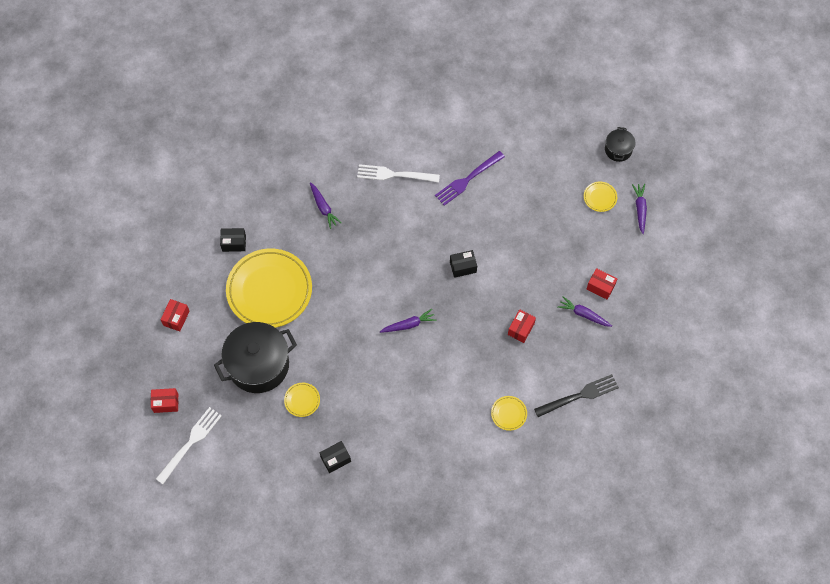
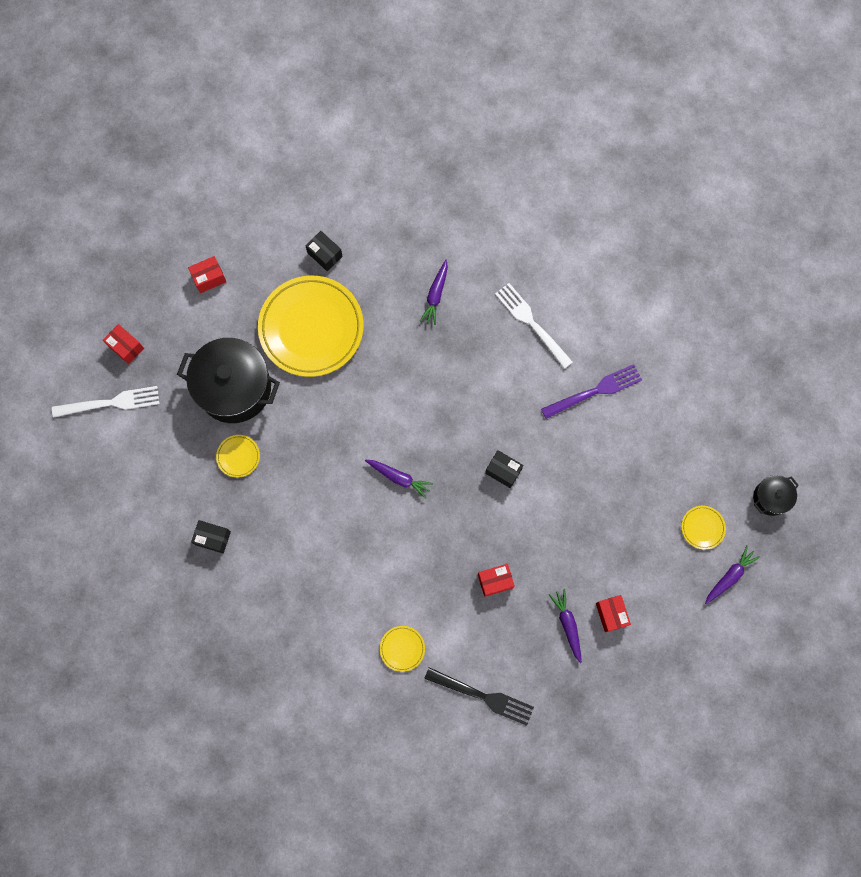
camera: 45 degrees right, 10 degrees up
(468, 179) = (595, 391): purple fork -> purple fork turned 150 degrees clockwise

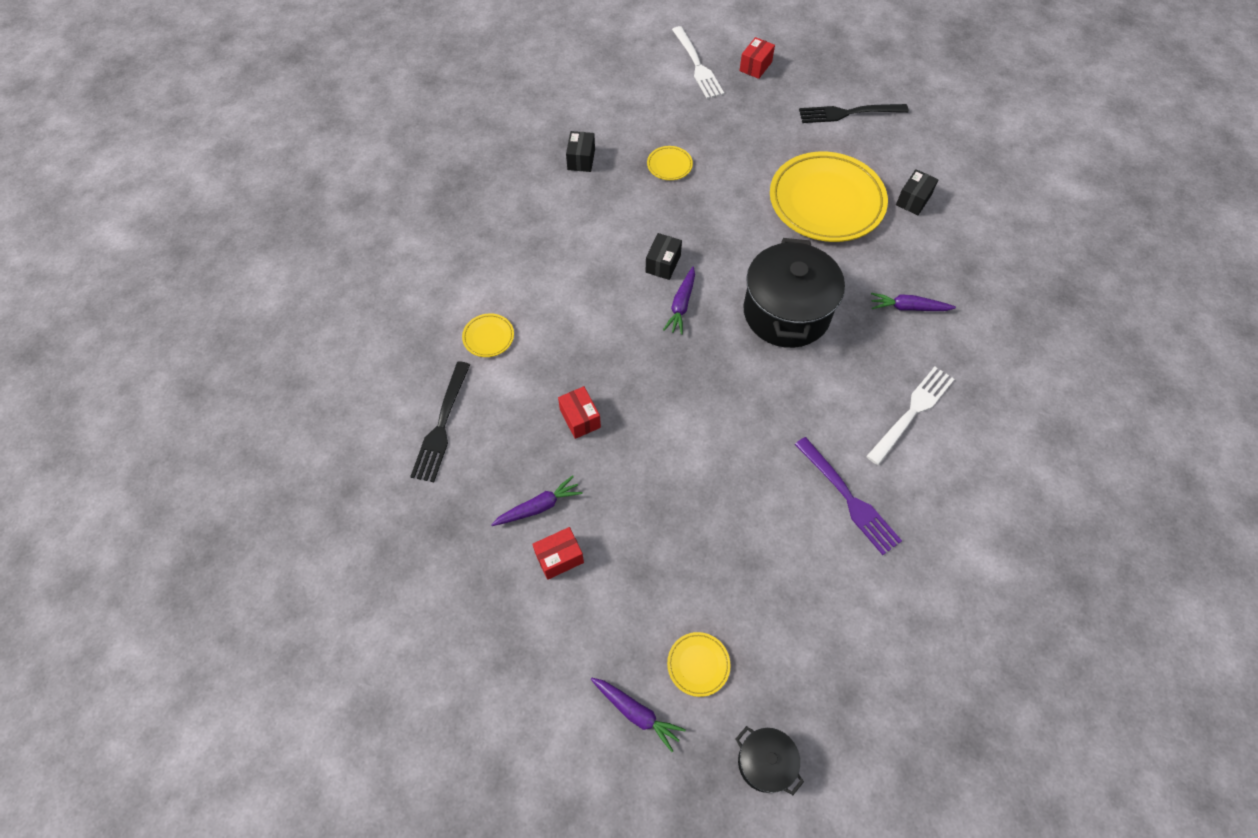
camera: 80 degrees right, 15 degrees down
(209, 278) = (848, 113): red box -> black fork
(234, 388) = (740, 151): black pot -> black pot (786, 312)
(503, 471) = (716, 408): black box -> black box (663, 264)

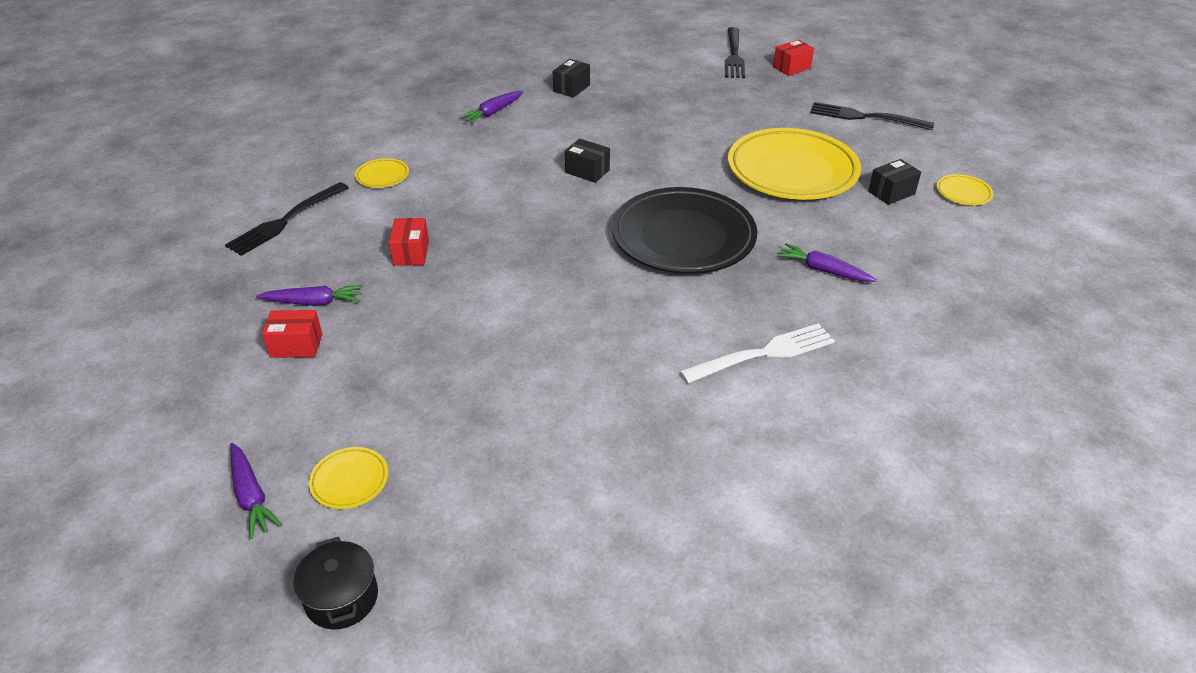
camera: 25 degrees right, 20 degrees down
(663, 264) = (587, 171): black box -> black box turned 75 degrees clockwise
(669, 165) = (651, 110): yellow plate -> yellow plate (963, 193)
(681, 305) = (580, 203): purple carrot -> purple carrot (493, 112)
(697, 65) = (734, 55): white fork -> black fork
(786, 312) = (683, 237): black pot -> black plate
(848, 498) = (632, 400): purple fork -> none

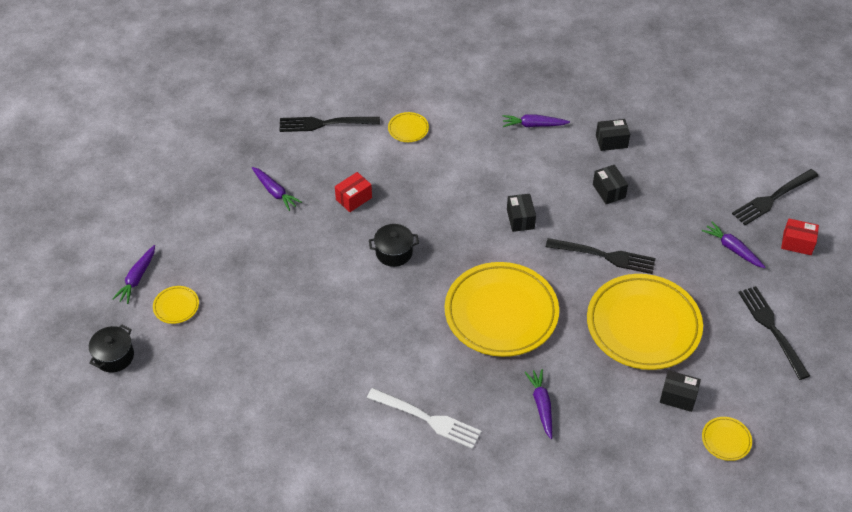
camera: 50 degrees right, 10 degrees up
(296, 345) = (239, 212): red box -> none
(519, 263) = (394, 252): none -> black pot
(622, 115) = (608, 191): none -> black box
(683, 237) = (501, 313): black plate -> yellow plate
(690, 151) = (604, 256): none -> black fork
(761, 94) = (732, 249): none -> purple carrot

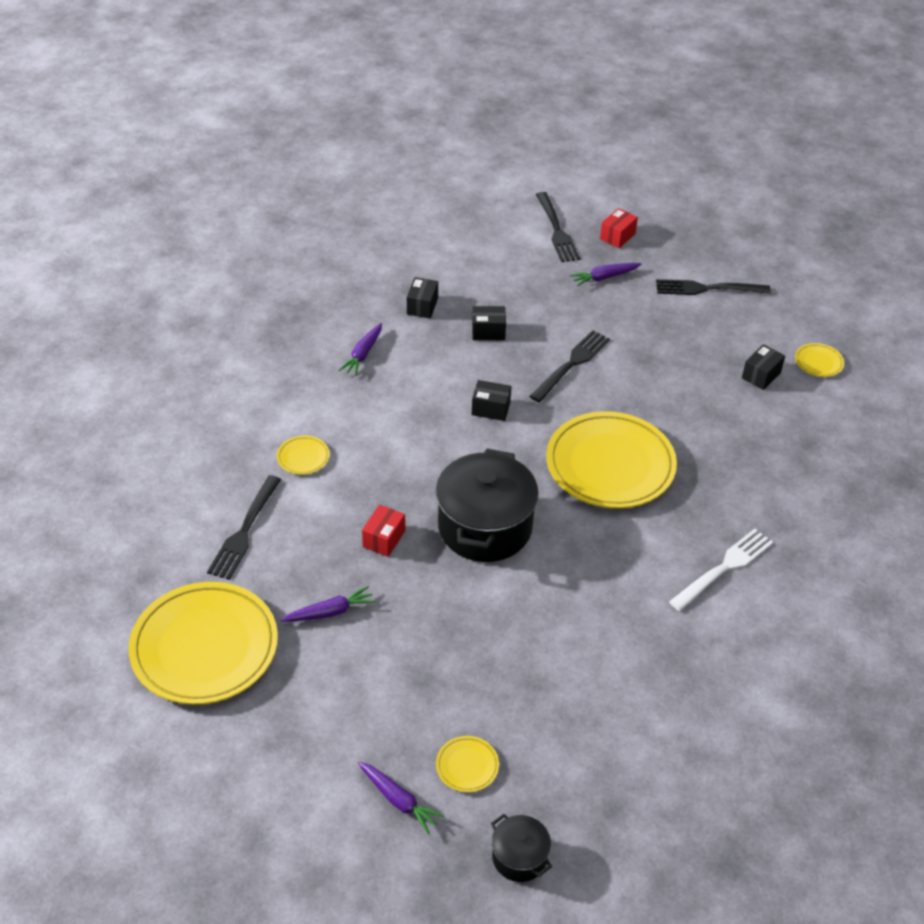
camera: 70 degrees left, 5 degrees down
(354, 198) = (384, 539): red box -> red box turned 45 degrees clockwise
(394, 252) = (485, 527): black pot -> black pot, size x2.07
(541, 405) = (737, 473): purple carrot -> none
(643, 325) = (669, 368): yellow plate -> yellow plate (205, 647)

